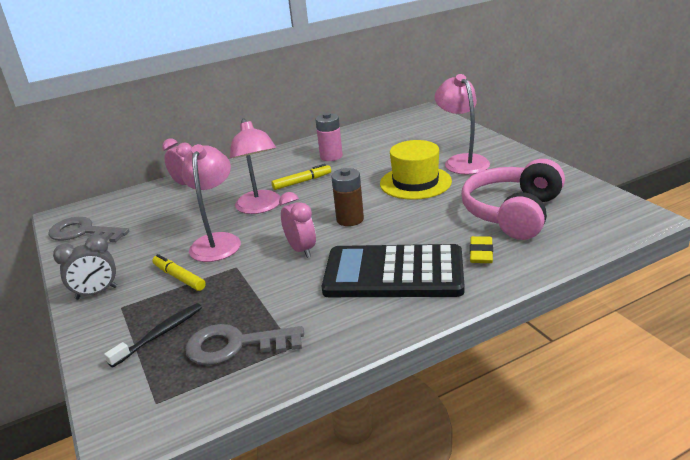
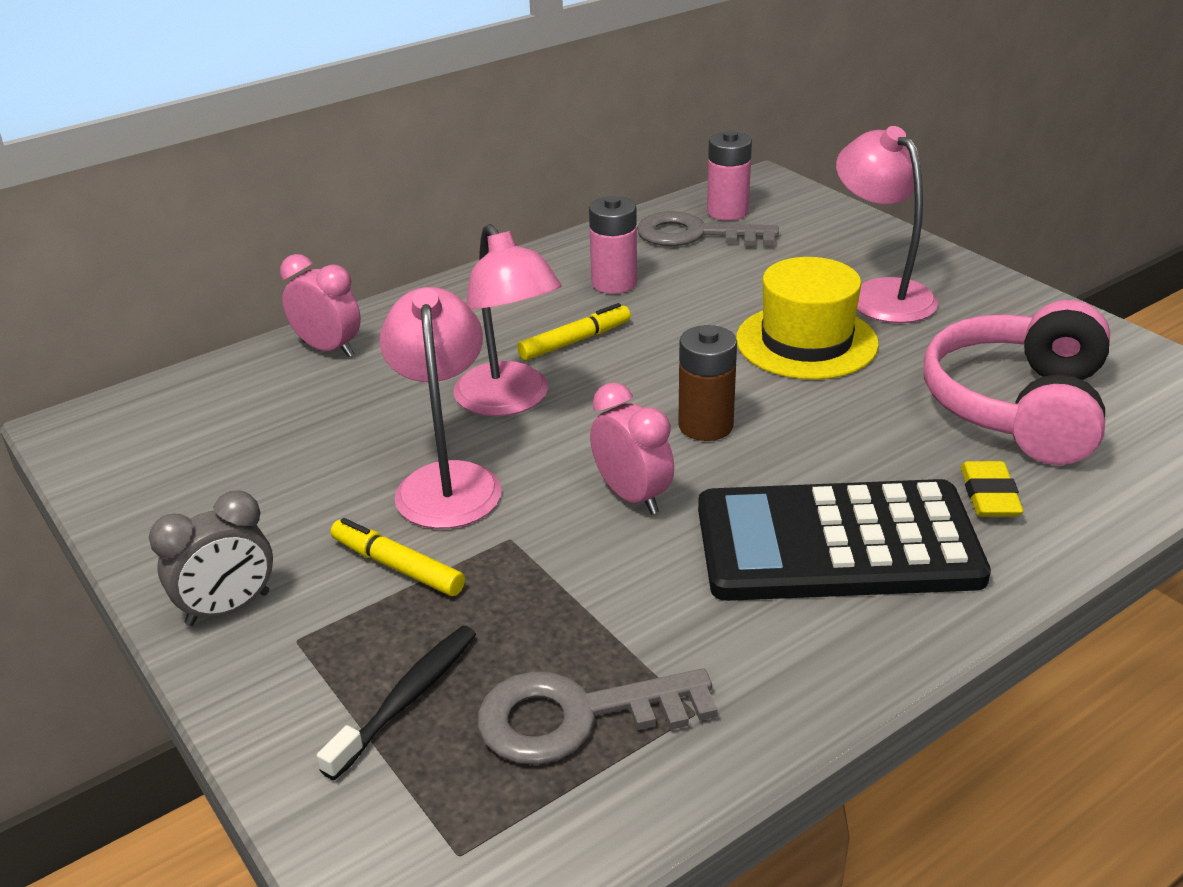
camera: 10 degrees left, 5 degrees up
(83, 232) = (140, 466): grey key -> grey key (695, 235)
(399, 125) = (727, 212): none -> pink battery

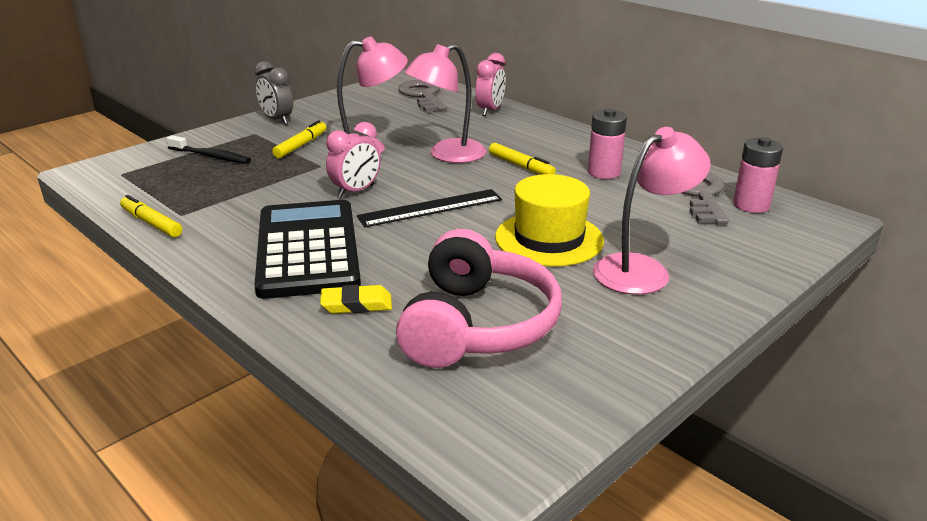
camera: 80 degrees right, 5 degrees down
(578, 716) = (188, 189): grey key -> grey key (423, 96)
(705, 426) = (430, 208): brown battery -> black ruler
(730, 752) = (151, 223): none -> yellow marker
(1019, 407) = (476, 325): pink headphones -> pink headphones turned 90 degrees clockwise

